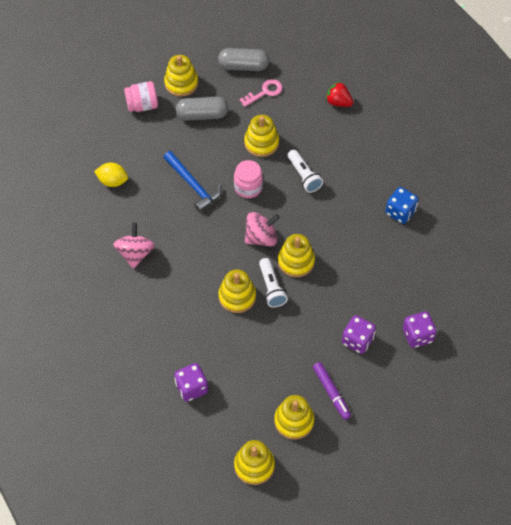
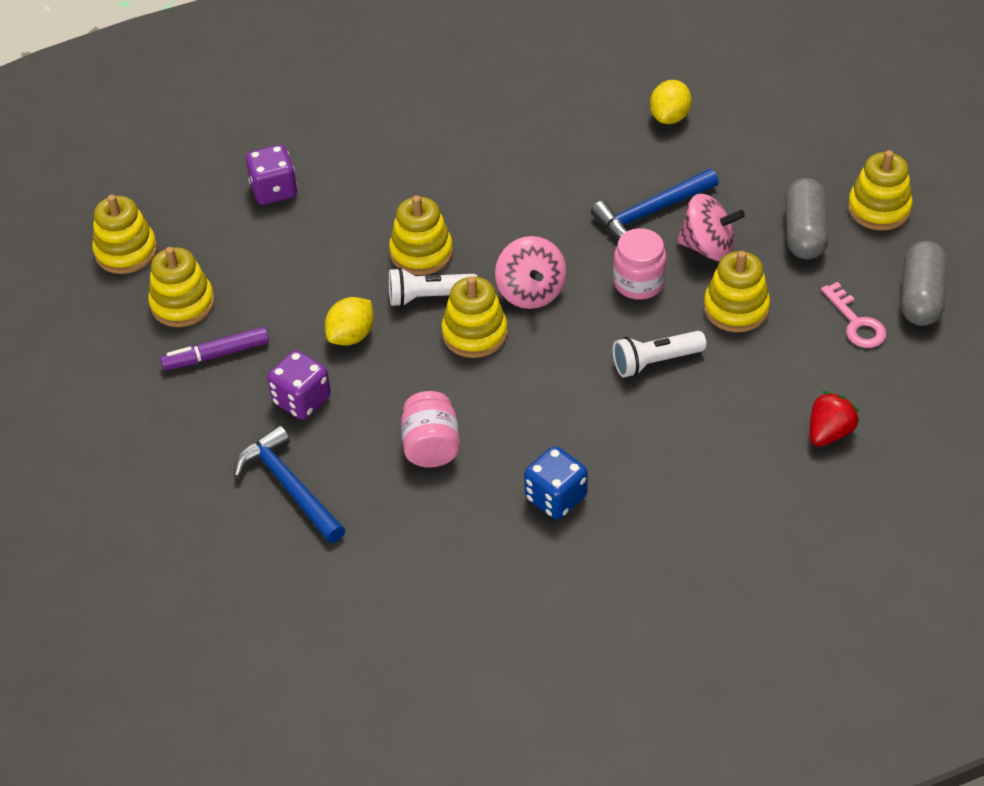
camera: 100 degrees right, 10 degrees down
(135, 253) = (525, 138): pink spinning top -> pink spinning top (708, 247)
(142, 105) = (828, 157): pink jar -> pink jar (431, 446)
(306, 323) = (351, 336): none -> yellow lemon
(417, 335) = (289, 486): purple dice -> blue hammer

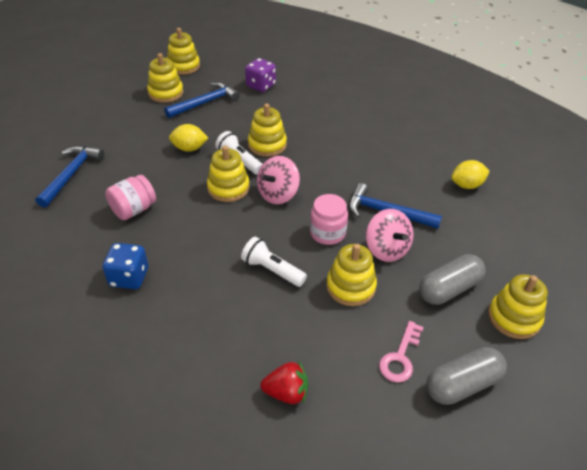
camera: 50 degrees right, 5 degrees down
(216, 355) = (142, 115): purple marker -> none
(255, 270) = (205, 103): none -> blue hammer
(302, 400) = (133, 152): purple dice -> none

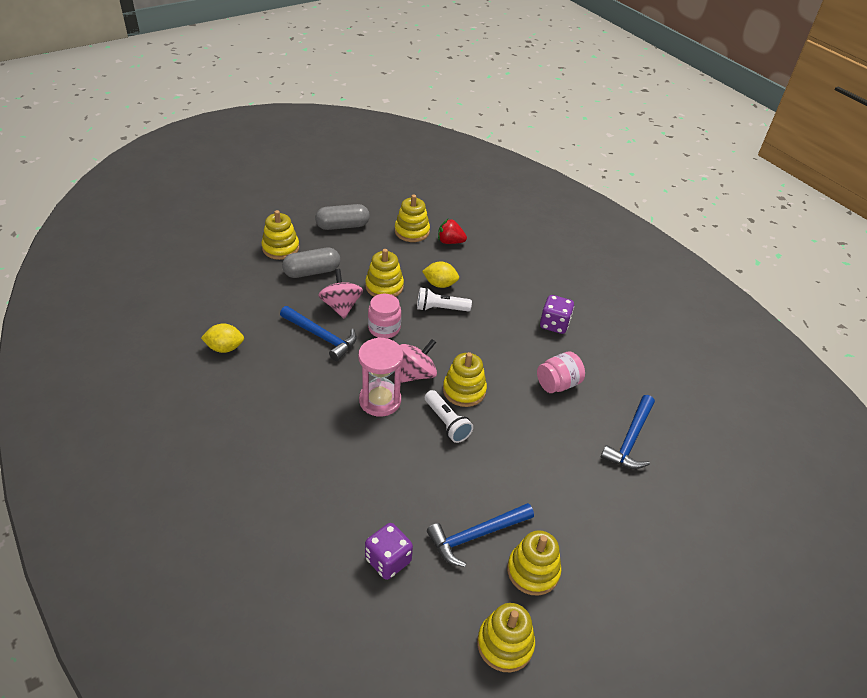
camera: 170 degrees left, 0 degrees up
(129, 277) = (554, 324): blue dice -> purple dice
(189, 148) = (501, 452): yellow lemon -> yellow lemon (440, 284)
(267, 145) = (410, 440): yellow stacking toy -> yellow stacking toy (412, 231)
(272, 270) = (440, 309): white flashlight -> white flashlight turned 135 degrees clockwise
(303, 167) = (380, 400): none -> pink hourglass
(400, 357) = (372, 244): pink key -> none

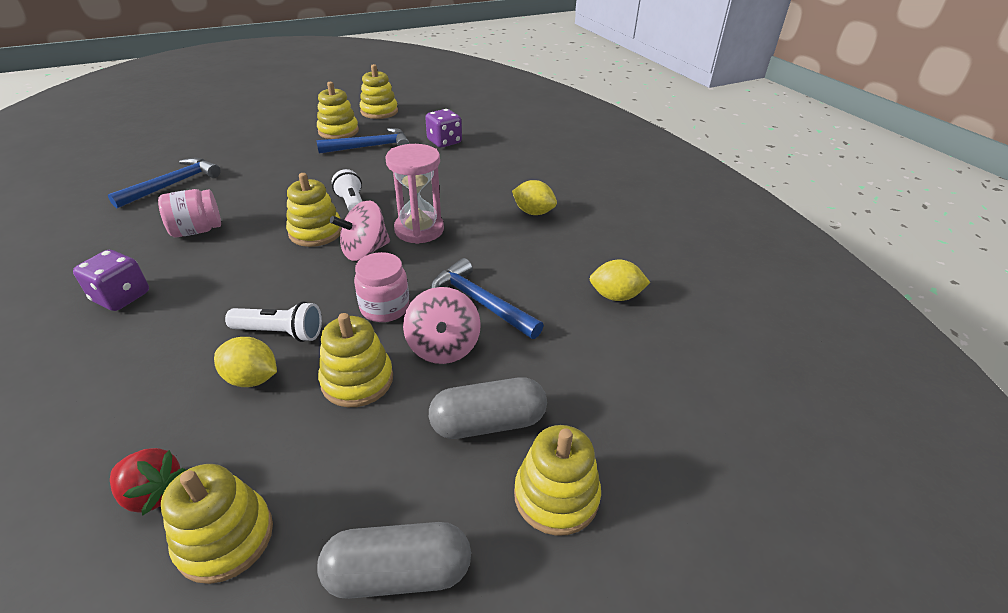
camera: 170 degrees left, 5 degrees down
(279, 432) = (533, 212): none -> yellow lemon

